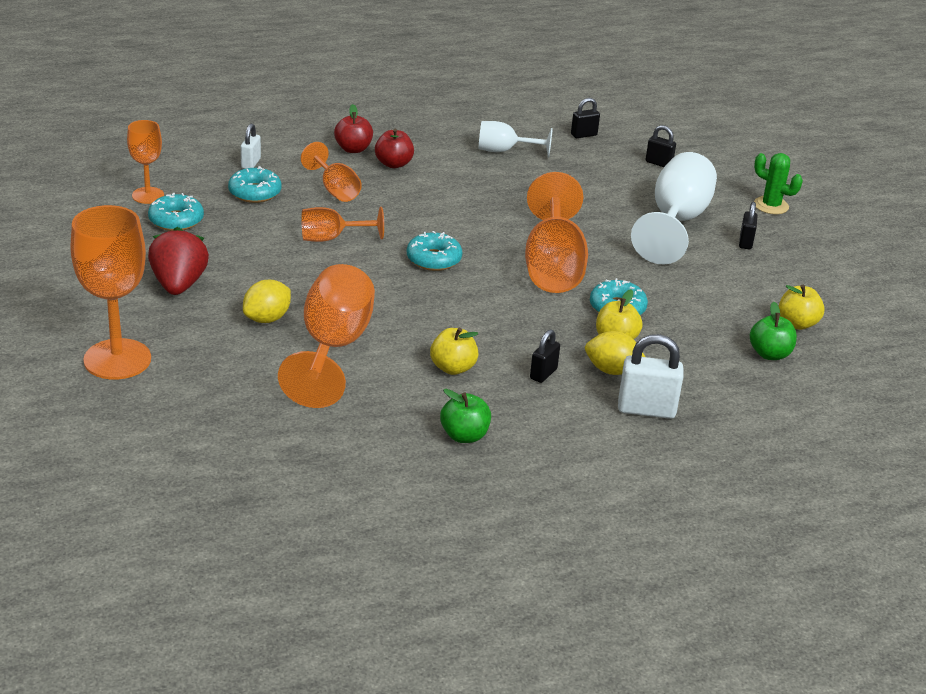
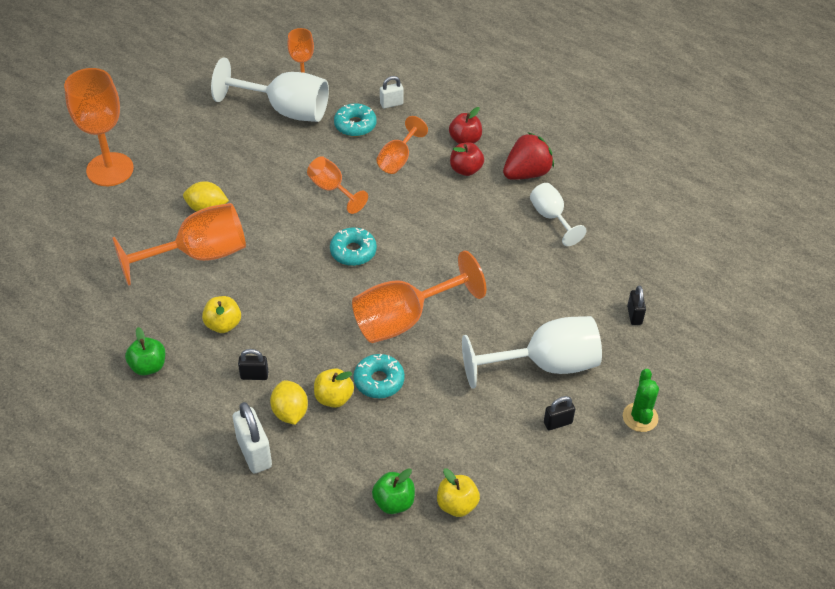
camera: 60 degrees right, 15 degrees up
(176, 220) = (285, 110): turquoise donut -> white goblet
(179, 285) = (211, 151): red strawberry -> red strawberry (526, 173)
(583, 135) = (631, 250): black padlock -> none

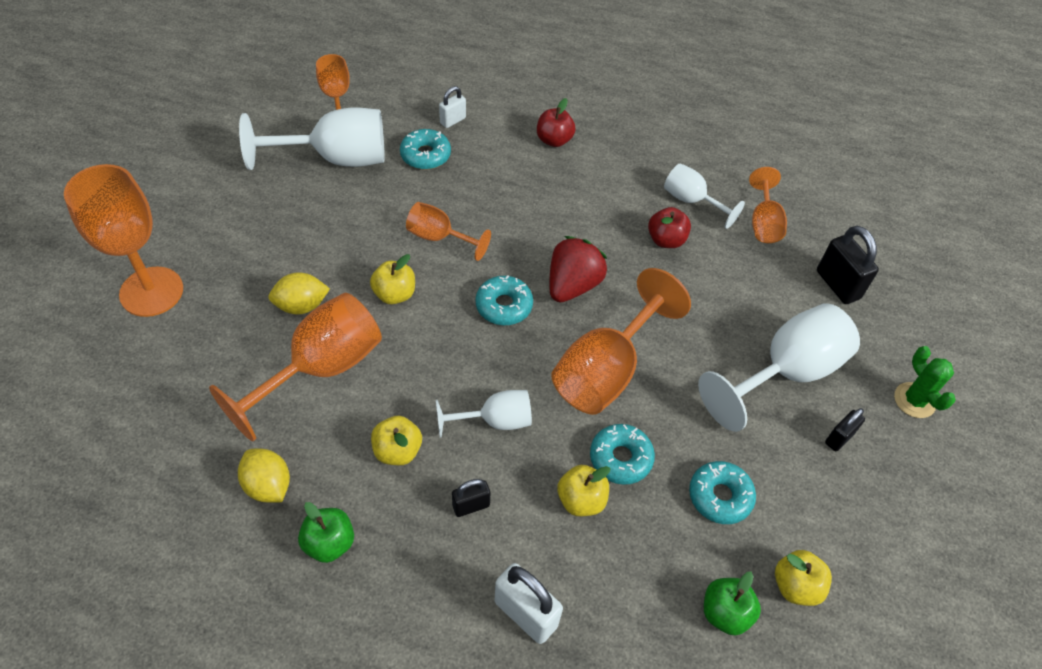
camera: 25 degrees left, 5 degrees up
(277, 220) = (394, 294): none -> yellow apple
(290, 412) = (540, 539): yellow lemon -> yellow lemon (268, 485)
(302, 327) = (495, 421): none -> white goblet
(398, 159) = (494, 182): orange goblet -> orange goblet (763, 223)
(437, 430) = (720, 496): none -> turquoise donut
(466, 169) = (573, 173): red apple -> red apple (666, 240)
(526, 173) = (638, 159): red strawberry -> red strawberry (573, 285)
(634, 315) = (837, 285): black padlock -> black padlock, size x1.70

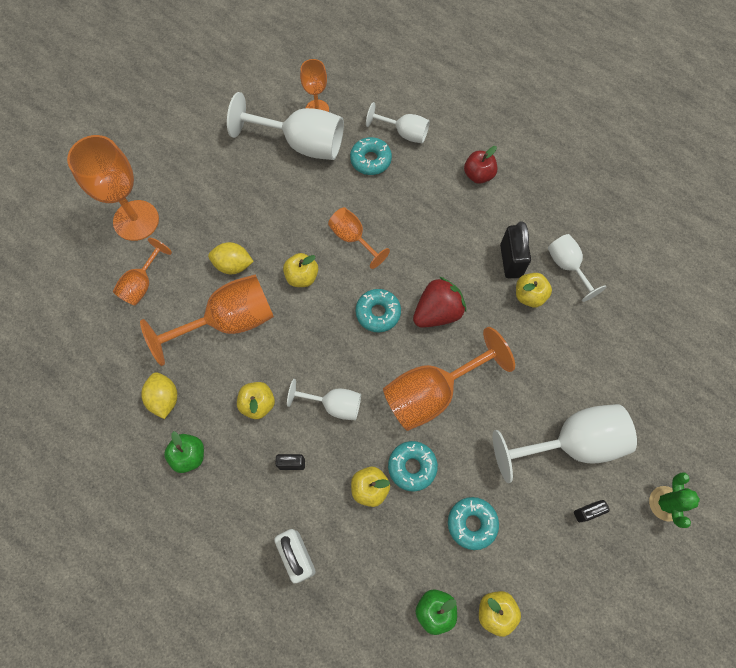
camera: 25 degrees right, 15 degrees up
(453, 120) = (404, 133): white padlock -> white goblet
(666, 240) = (529, 295): red apple -> yellow apple
(763, 223) = (619, 305): orange goblet -> orange goblet (142, 284)
(837, 285) = (654, 382): black padlock -> black padlock (510, 261)

